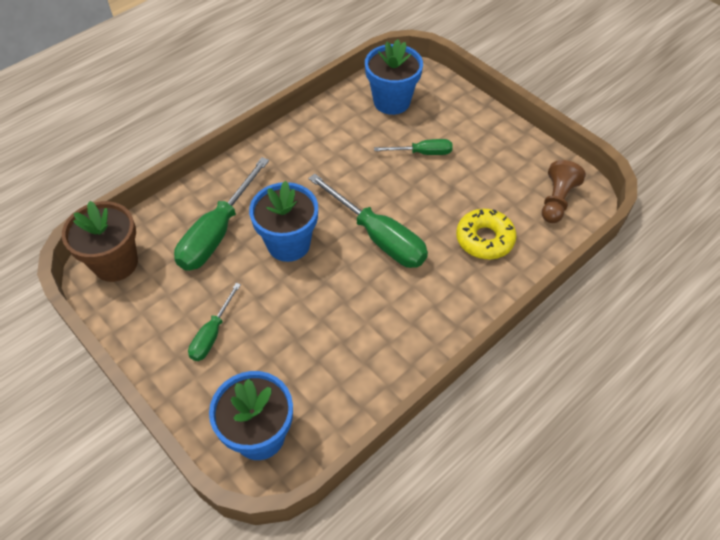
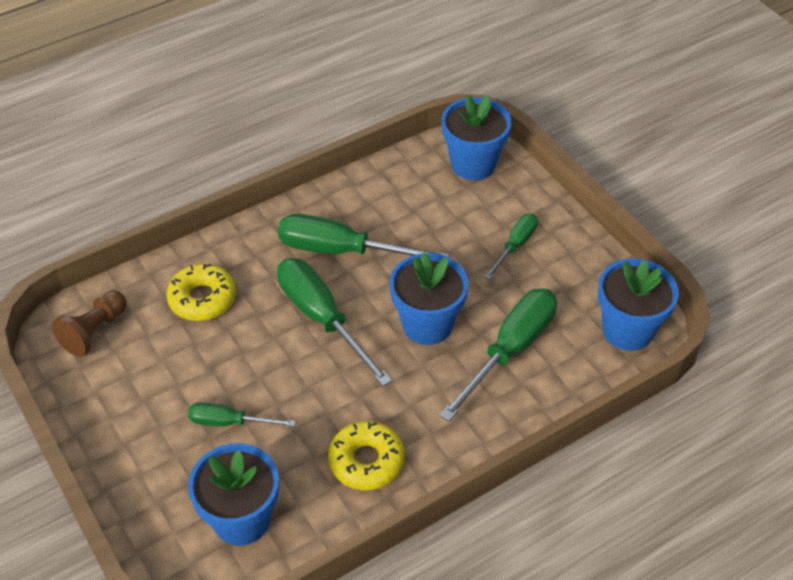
camera: 170 degrees left, 5 degrees down
(115, 263) = (627, 330): brown flower pot -> blue flower pot
(319, 142) = (366, 461): none -> yellow donut
(378, 303) = (342, 250): none -> green screwdriver

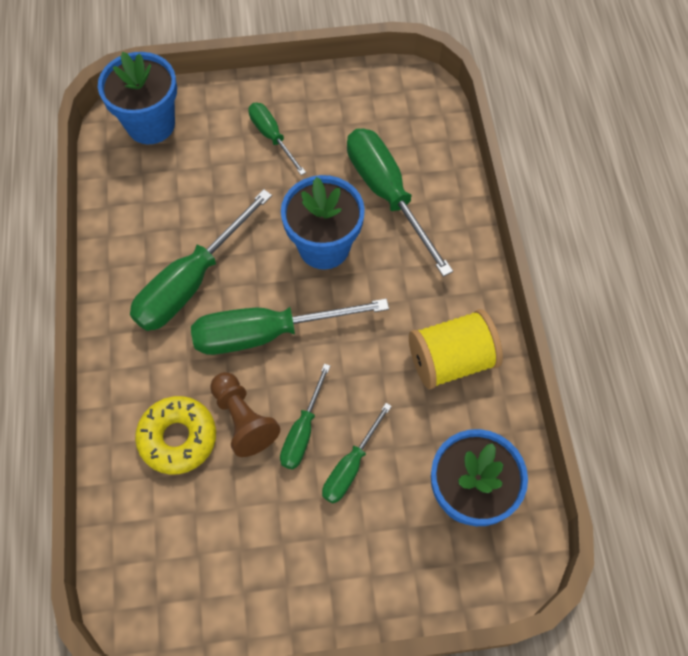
camera: 65 degrees left, 15 degrees up
(94, 331) = (160, 568): brown pawn -> brown pawn (243, 420)
(245, 377) = (302, 431): none -> green screwdriver
(366, 461) = (451, 360): yellow donut -> yellow spool
(627, 330) = (411, 100): blue flower pot -> none

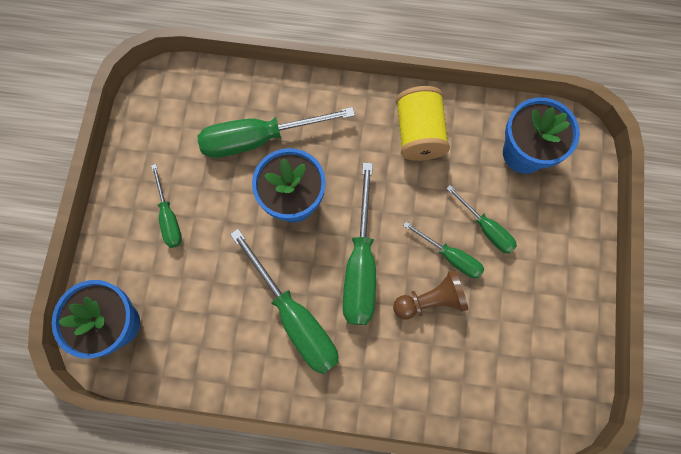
camera: 75 degrees left, 10 degrees up
(178, 438) = (434, 356): yellow donut -> none
(272, 137) = (169, 217): green screwdriver -> green screwdriver turned 90 degrees counterclockwise

